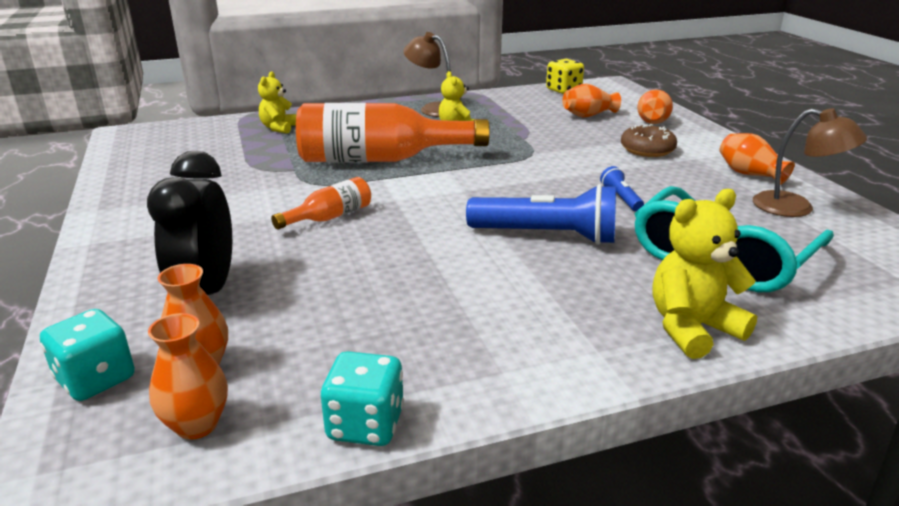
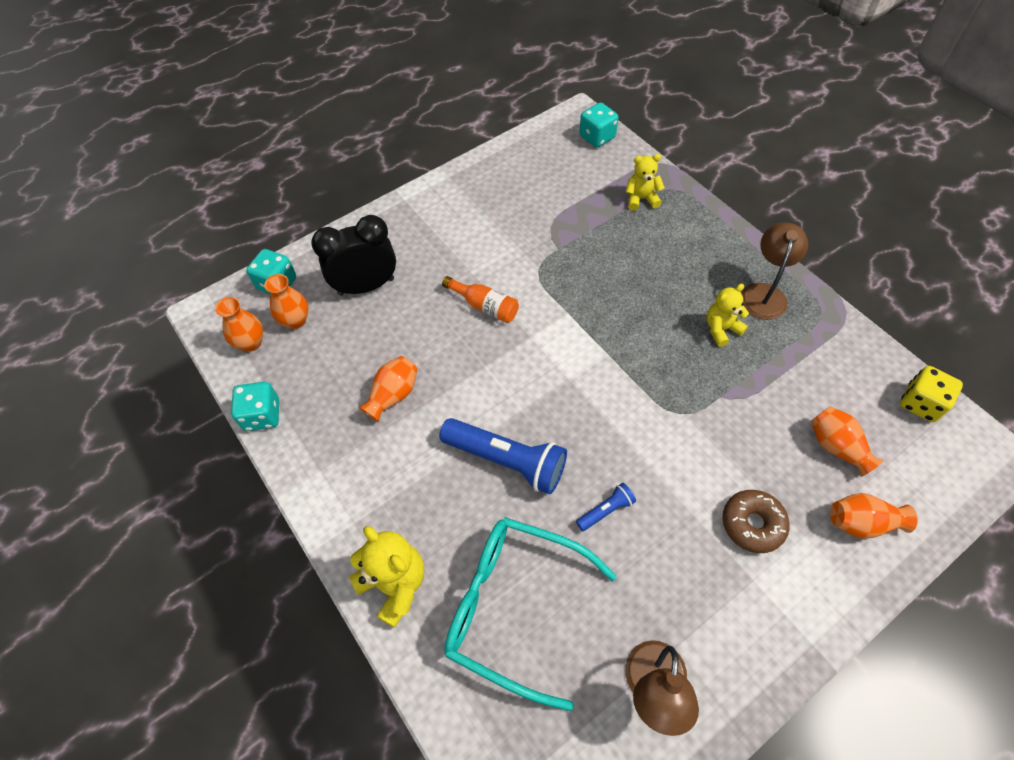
camera: 75 degrees right, 30 degrees up
(170, 131) = (597, 137): none -> turquoise dice
(380, 159) = (607, 297): orange bottle -> none
(546, 235) = (506, 461): blue flashlight -> blue flashlight turned 60 degrees counterclockwise
(749, 174) = (730, 641): orange vase -> orange vase (393, 395)

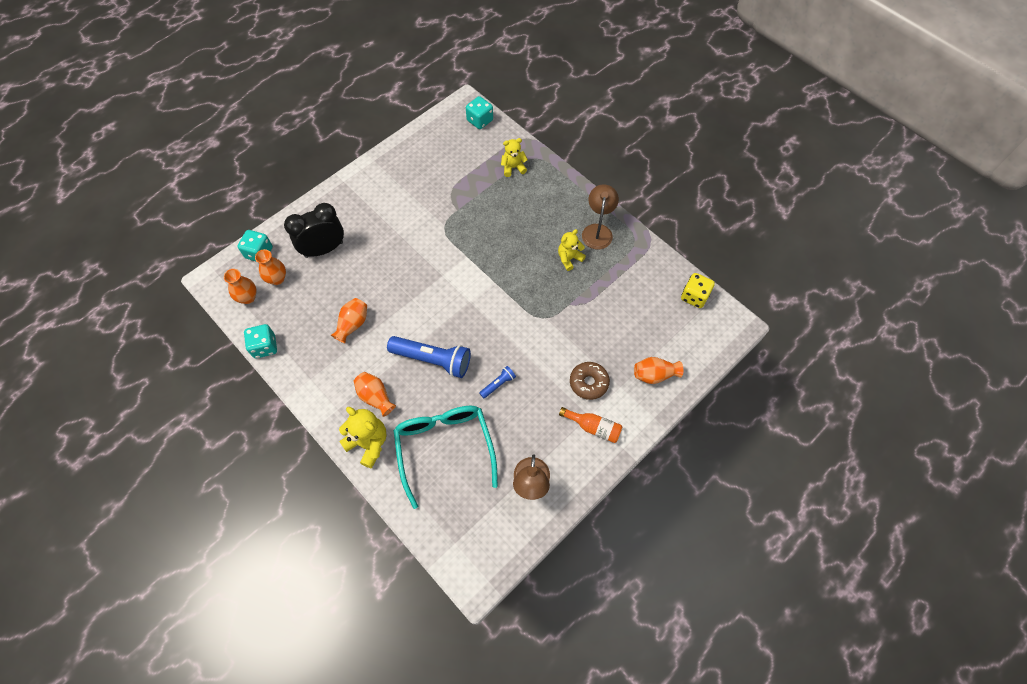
camera: 10 degrees left, 5 degrees up
(484, 306) = (409, 256): orange bottle -> orange bottle (593, 427)
(514, 606) = (444, 448): turquoise glasses -> turquoise glasses turned 60 degrees clockwise
(836, 447) = (641, 329): orange vase -> orange vase (375, 397)

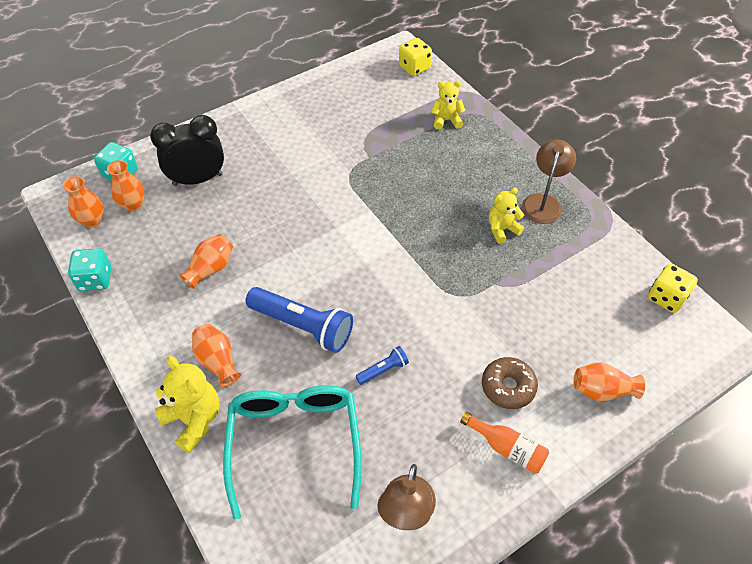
camera: 10 degrees right, 10 degrees down
(480, 120) = (414, 67): turquoise dice -> yellow dice

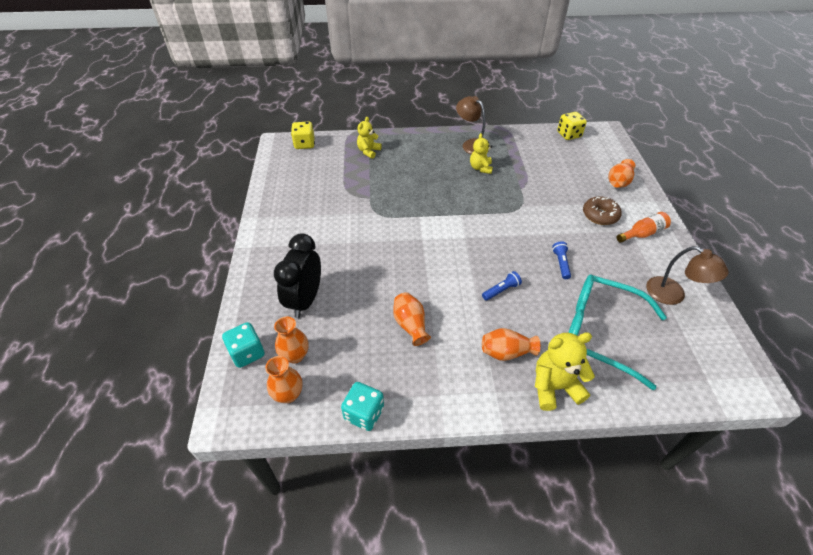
camera: 60 degrees left, 5 degrees down
(302, 326) = (501, 290): blue flashlight -> blue flashlight, size x0.47

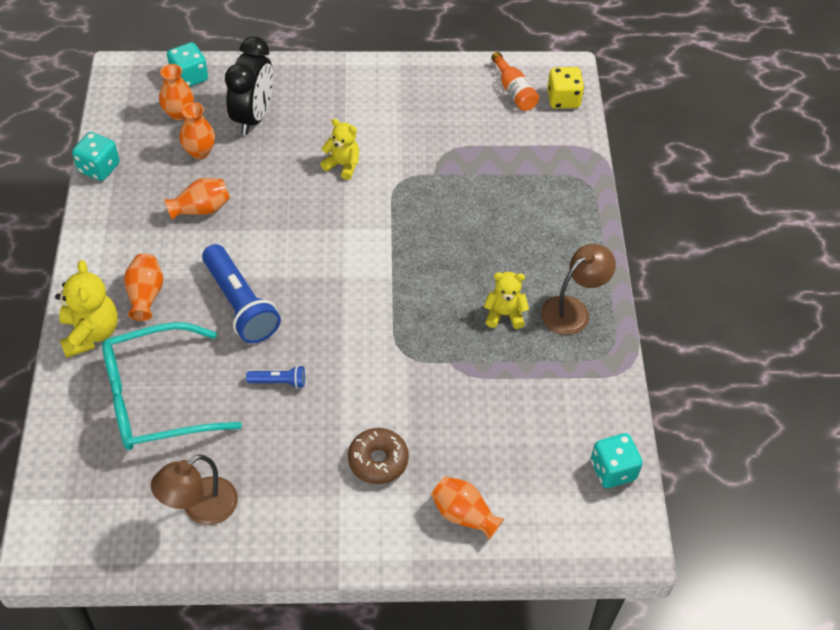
camera: 90 degrees right, 5 degrees up
(288, 394) = (134, 111): orange vase -> orange vase (200, 151)
(305, 300) = (253, 117): black clock -> black clock turned 90 degrees clockwise
(368, 151) = (547, 174): yellow teddy bear -> yellow teddy bear (342, 165)
(501, 290) = (240, 304): blue flashlight -> blue flashlight, size x2.12
(569, 135) = (613, 470): yellow dice -> turquoise dice
(600, 332) = (155, 399): turquoise glasses -> turquoise glasses turned 135 degrees counterclockwise
(642, 233) = (330, 510): orange bottle -> orange bottle (514, 91)

